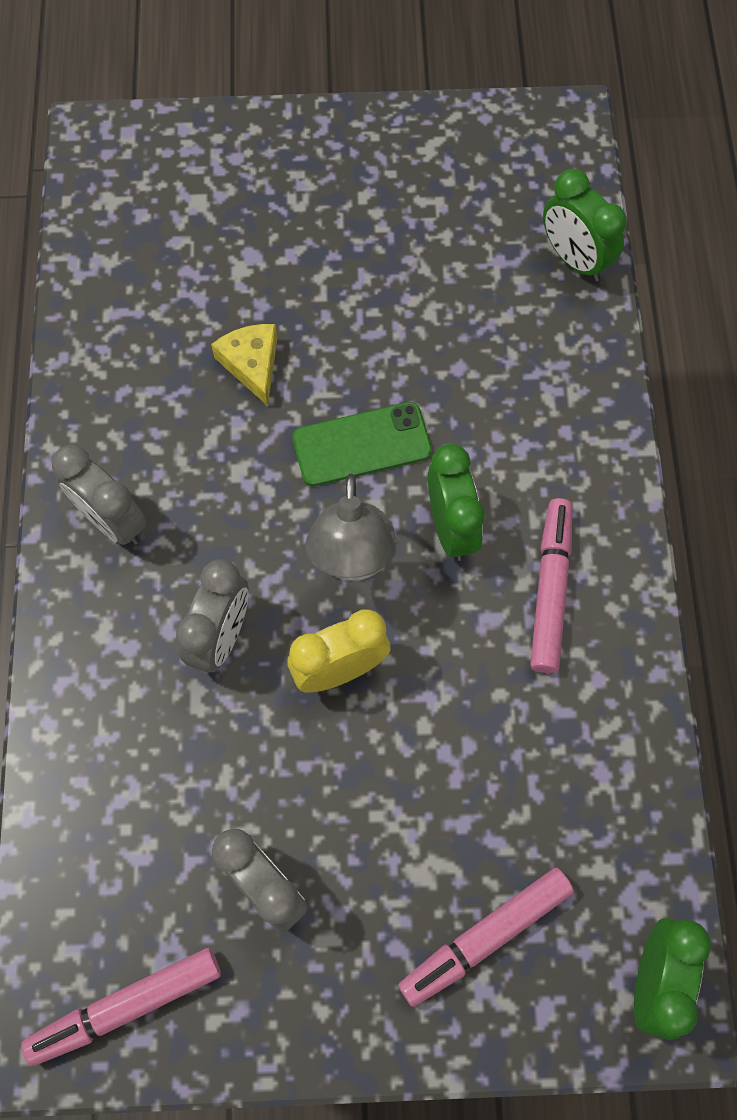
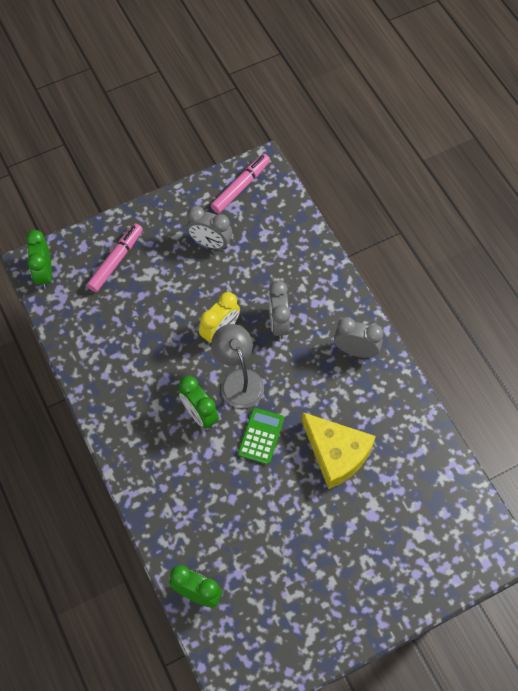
camera: 155 degrees right, 5 degrees down
(252, 364) = (336, 454): yellow cheese -> yellow cheese, size x1.78
(362, 444) = (261, 436): green phone -> green calculator
(550, 589) = (141, 405): pink marker -> none

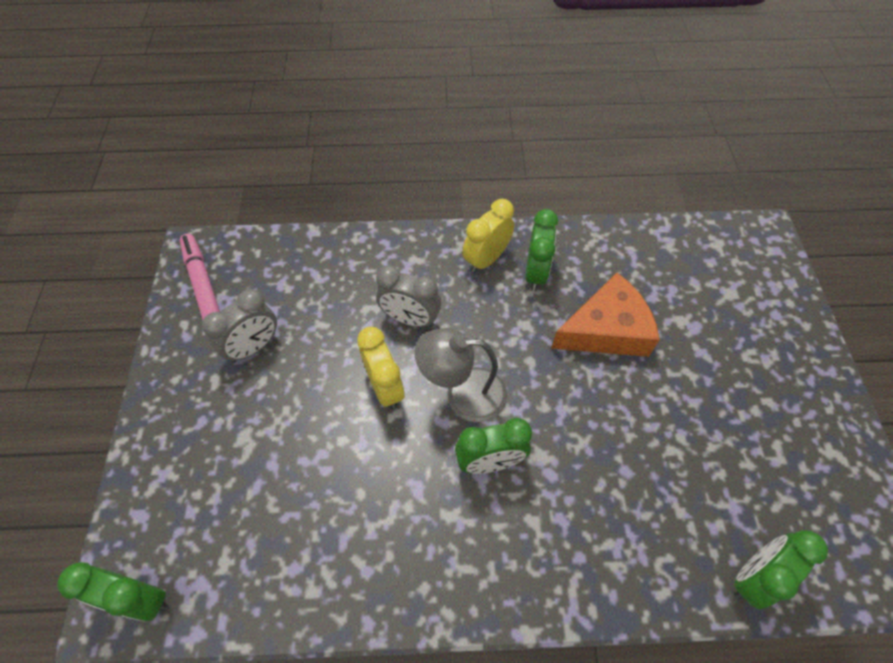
camera: 65 degrees left, 5 degrees down
(116, 260) = (195, 477): pink marker -> none
(261, 436) = (551, 400): green calculator -> none
(336, 454) = (606, 330): yellow cheese -> orange cheese
(356, 350) = (486, 259): grey clock -> yellow clock
(361, 389) = (535, 273): none -> green clock

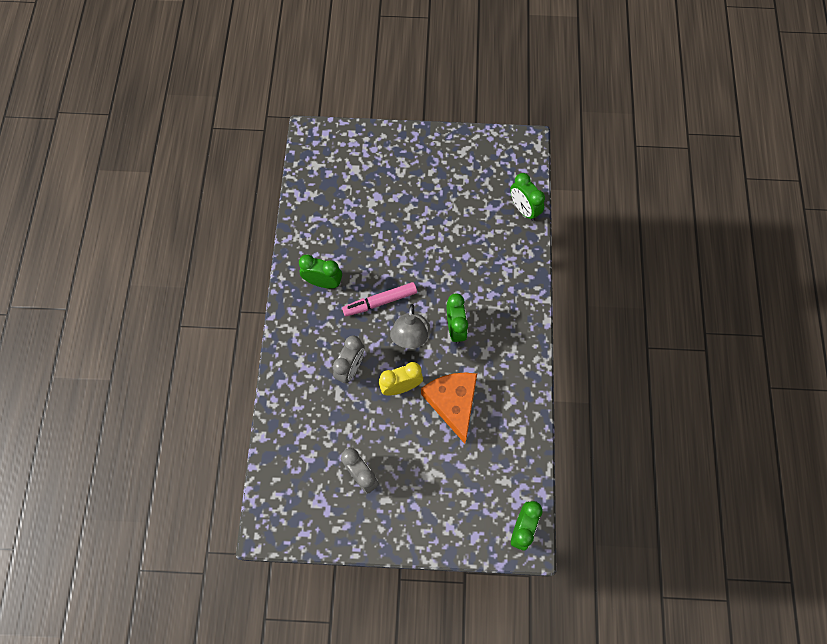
camera: 85 degrees left, 10 degrees up
(202, 283) = (299, 519): pink marker -> pink marker (380, 302)
(486, 259) = (306, 313): yellow clock -> none
(606, 330) = (373, 247): orange cheese -> orange cheese (453, 403)

